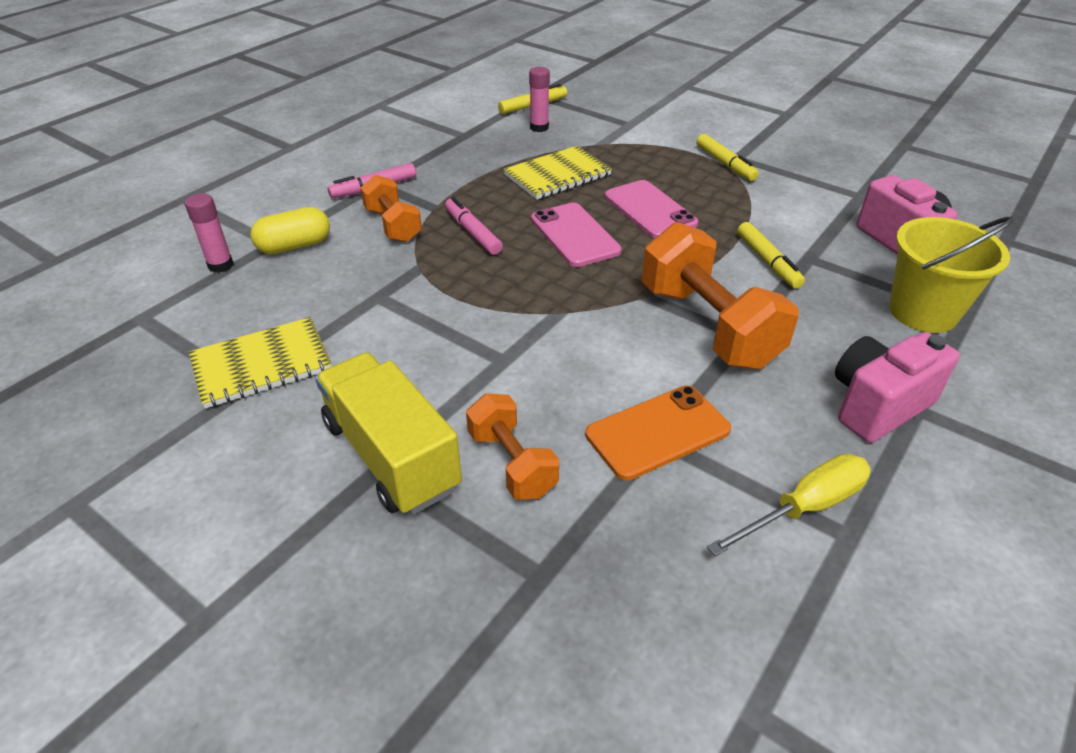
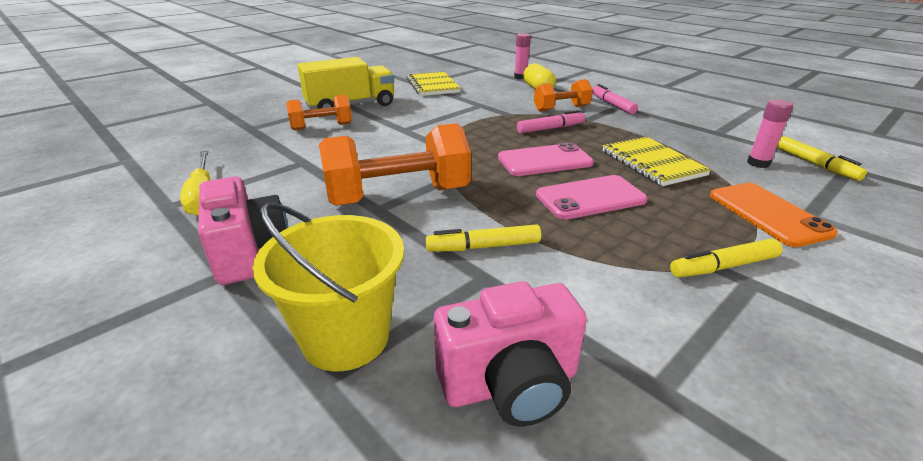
camera: 100 degrees right, 10 degrees down
(658, 432) = (307, 163): orange phone -> orange phone (768, 214)

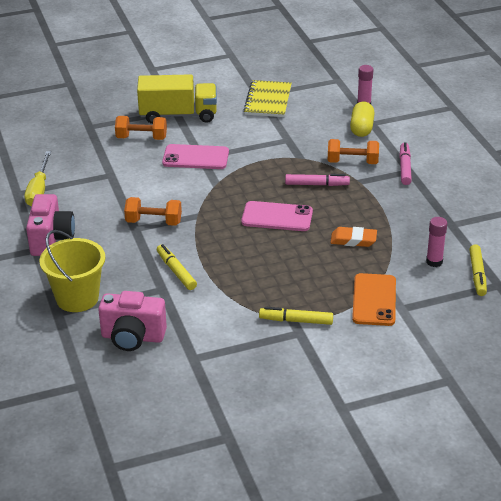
camera: 25 degrees right, 5 degrees up
(398, 196) = (153, 222): orange dumbbell -> orange dumbbell, size x0.57
(483, 247) = (176, 271): yellow marker -> yellow marker turned 45 degrees clockwise
(590, 198) = (273, 256): pink phone -> pink phone (195, 157)
(652, 163) = (353, 240): yellow notebook -> orange eraser

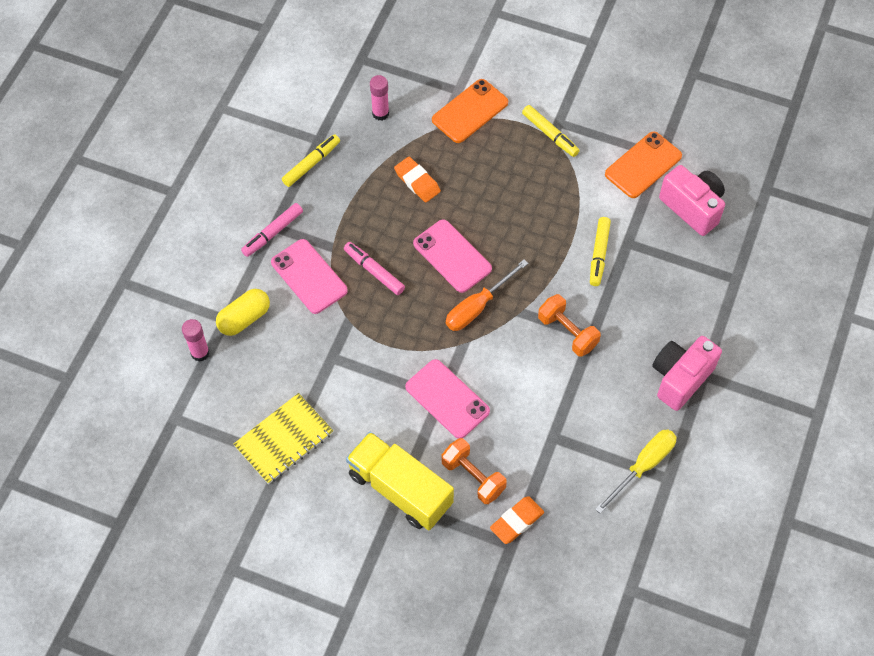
camera: 140 degrees left, 25 degrees up
(77, 298) = (707, 284): yellow bucket -> none
(96, 135) = (516, 521): none -> orange eraser
(200, 343) = (643, 165): none -> orange phone
(228, 203) = (477, 306): none -> orange screwdriver
(352, 162) = (309, 276): orange dumbbell -> pink phone
(477, 274) = (364, 78): yellow marker -> yellow marker (311, 164)

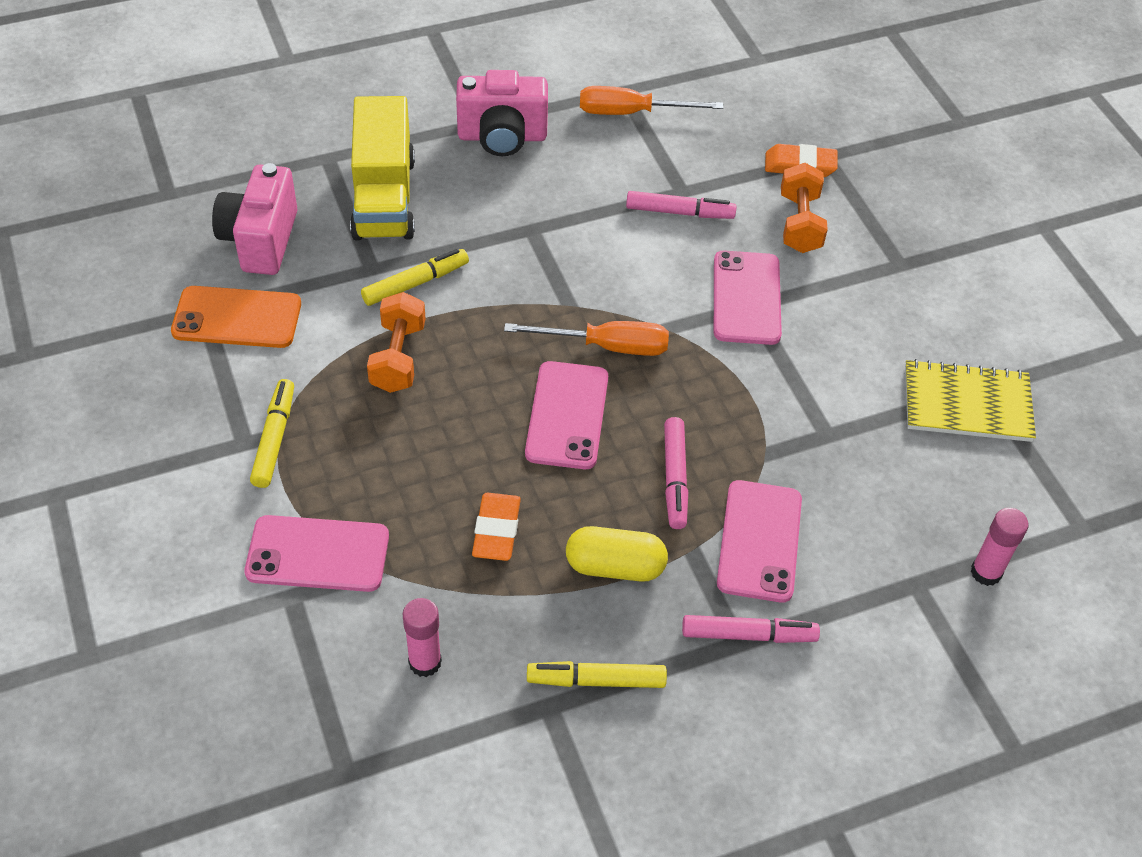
camera: 135 degrees left, 10 degrees down
(244, 318) = (891, 563): yellow capsule -> yellow capsule (615, 566)
(400, 489) = (885, 269): yellow truck -> yellow truck (384, 198)
(470, 111) = (318, 554): orange phone -> pink phone
(538, 421) = (679, 212): none -> pink marker
(567, 332) = (549, 250): orange dumbbell -> orange dumbbell (398, 357)
(643, 466) = (631, 112): yellow screwdriver -> orange screwdriver

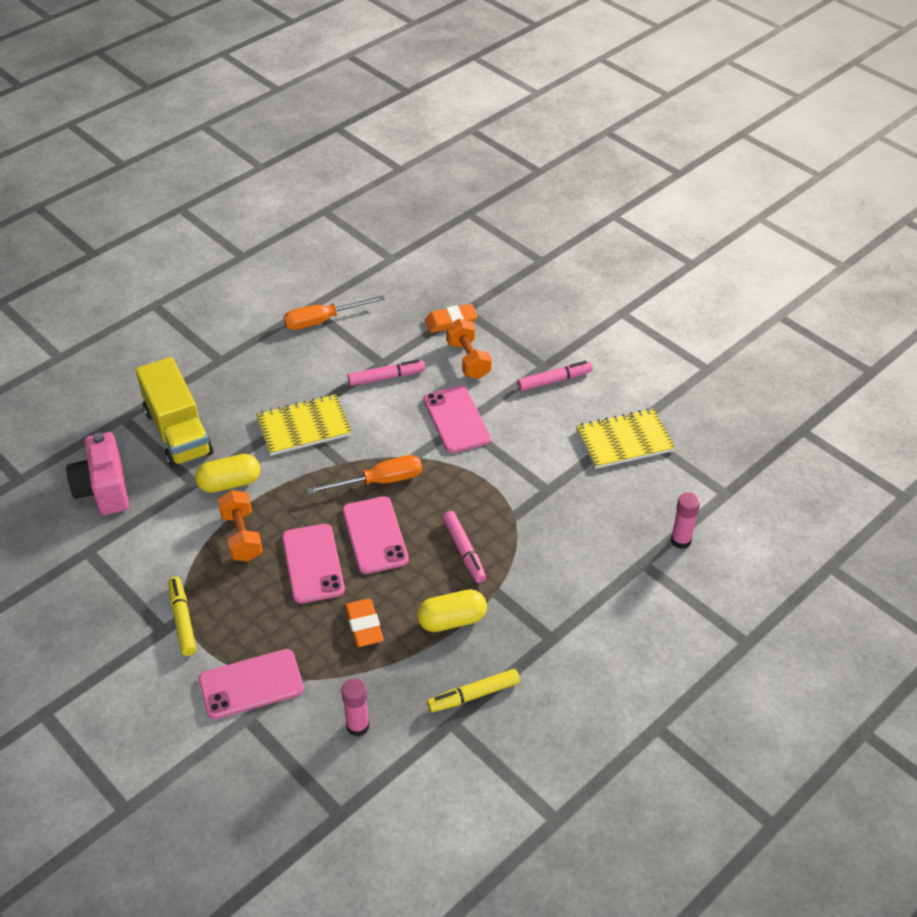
camera: 20 degrees left, 5 degrees down
(237, 318) = (114, 548): orange phone -> none
(416, 283) = (229, 483): yellow marker -> yellow capsule
(502, 137) = (241, 364): pink camera -> none
(542, 242) = (303, 427): none -> yellow notebook
(748, 635) = (555, 631): pink marker -> pink marker (554, 380)
(759, 541) = (535, 571): pink phone -> pink phone (313, 563)

